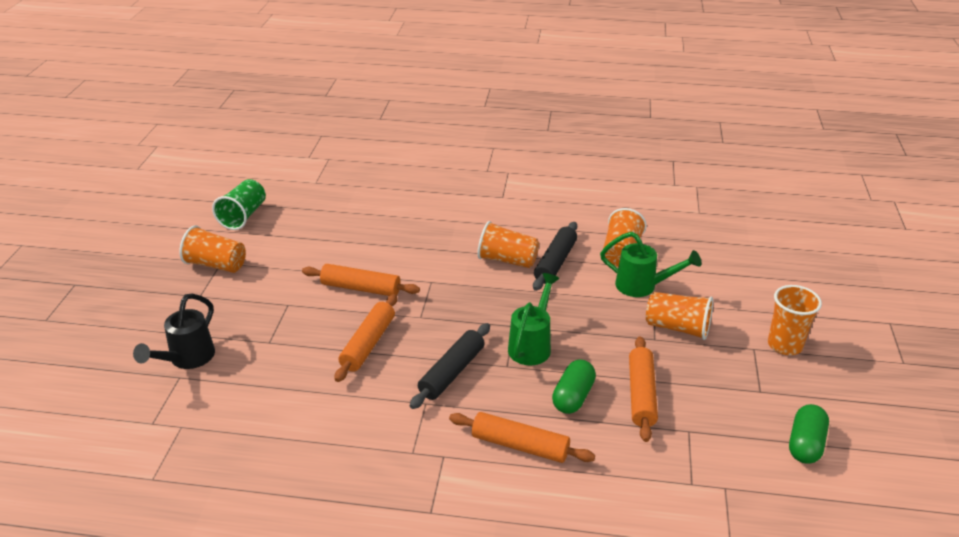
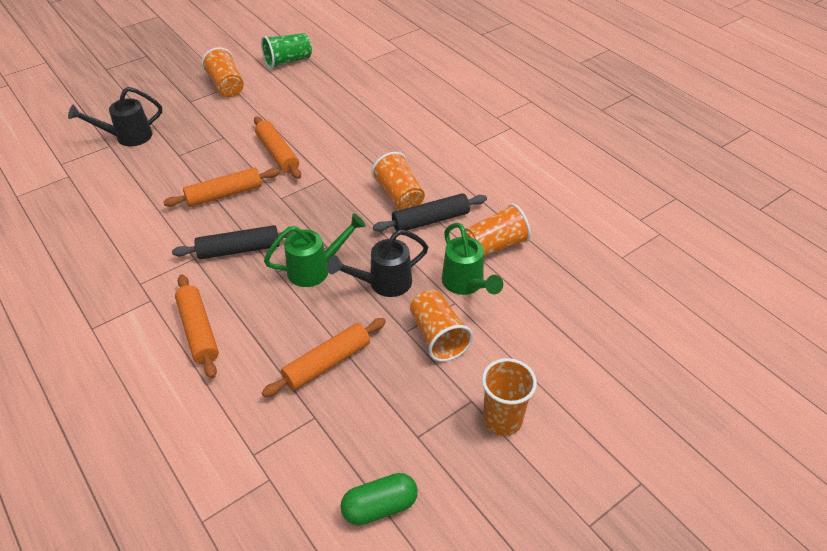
camera: 45 degrees right, 10 degrees up
(573, 397) = (281, 326): green capsule -> none
(592, 322) = (383, 284): none -> black watering can

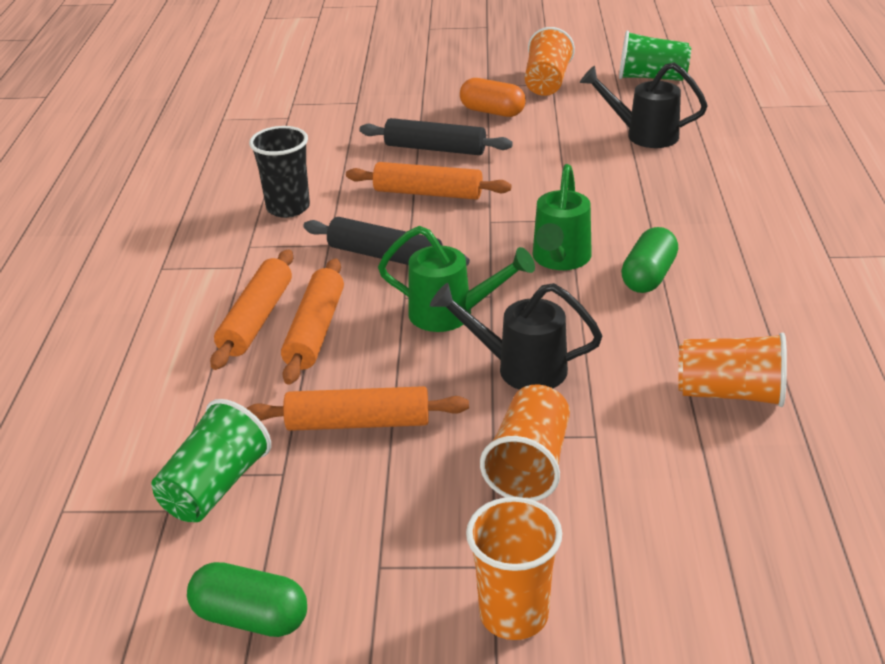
camera: 40 degrees right, 10 degrees down
(127, 137) = (383, 100): black watering can -> black watering can (643, 135)
(139, 244) = (288, 208): none -> black cup
(211, 120) = (492, 112): none -> orange capsule
(278, 153) = (535, 172): orange rolling pin -> orange rolling pin (316, 330)
(283, 448) = (215, 486): none -> green cup
(399, 196) = (648, 276): orange cup -> green capsule
(430, 220) = (663, 322): black rolling pin -> black rolling pin (435, 149)
(466, 285) = (635, 422): green watering can -> green watering can (559, 260)

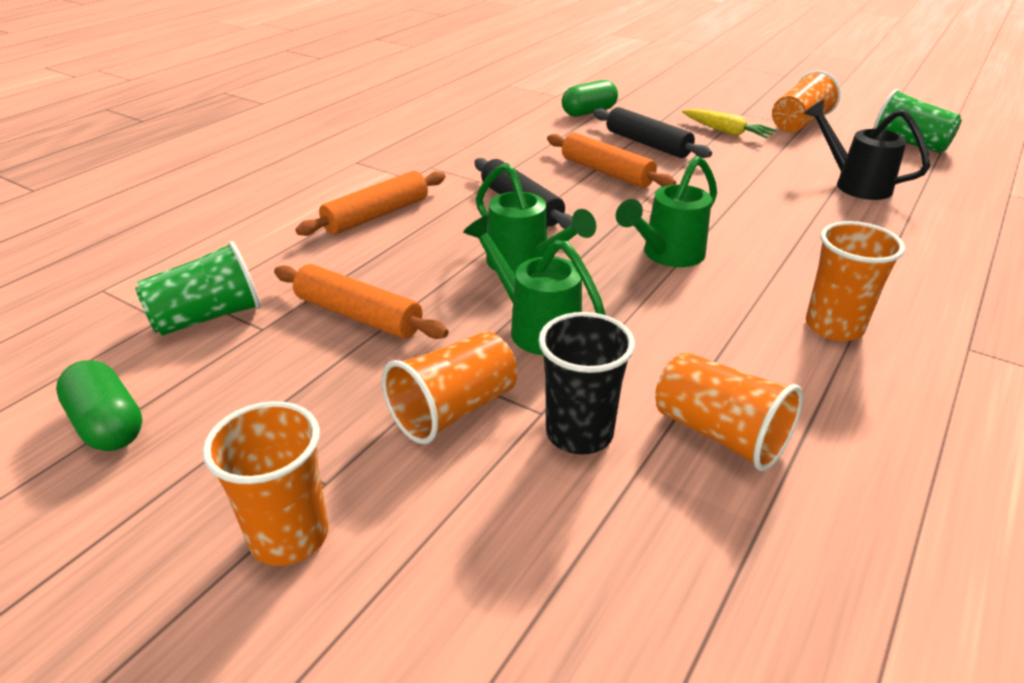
camera: 30 degrees right, 0 degrees up
(288, 208) = (487, 151): black cup -> black cup (579, 433)
(316, 330) = (408, 238): orange rolling pin -> none
(492, 112) = (726, 131): orange capsule -> yellow carrot
(519, 368) = (535, 327): black watering can -> green watering can
(648, 276) = (740, 297): green capsule -> green capsule (589, 112)
(733, 275) = (834, 327): none -> orange cup

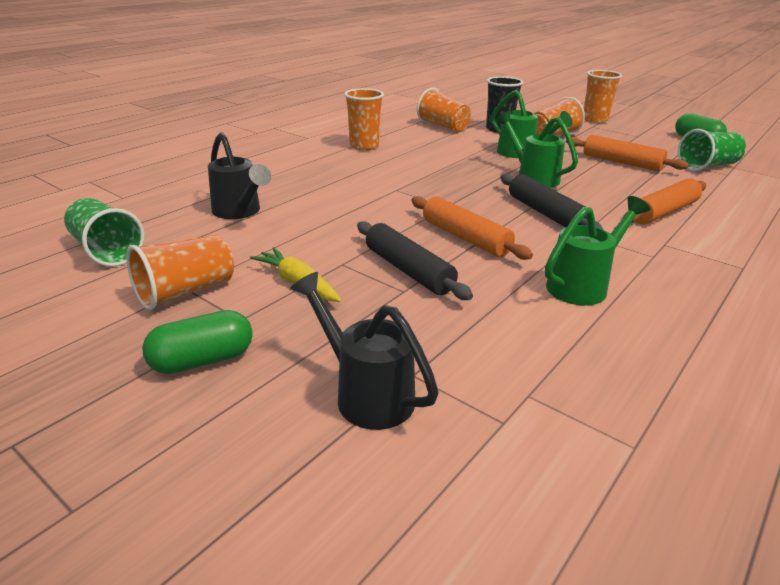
camera: 175 degrees left, 5 degrees down
(589, 112) = (473, 338): green capsule -> green capsule (203, 360)
(642, 92) = (365, 393): none -> black watering can
(666, 256) = (437, 176): green watering can -> green watering can (583, 285)

